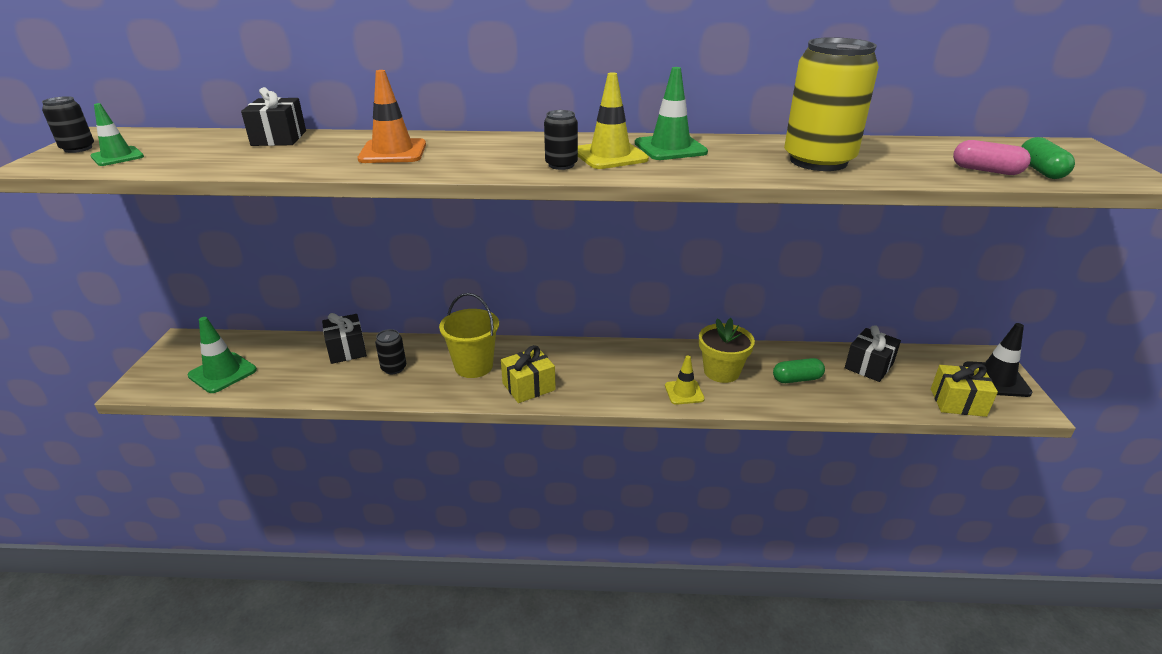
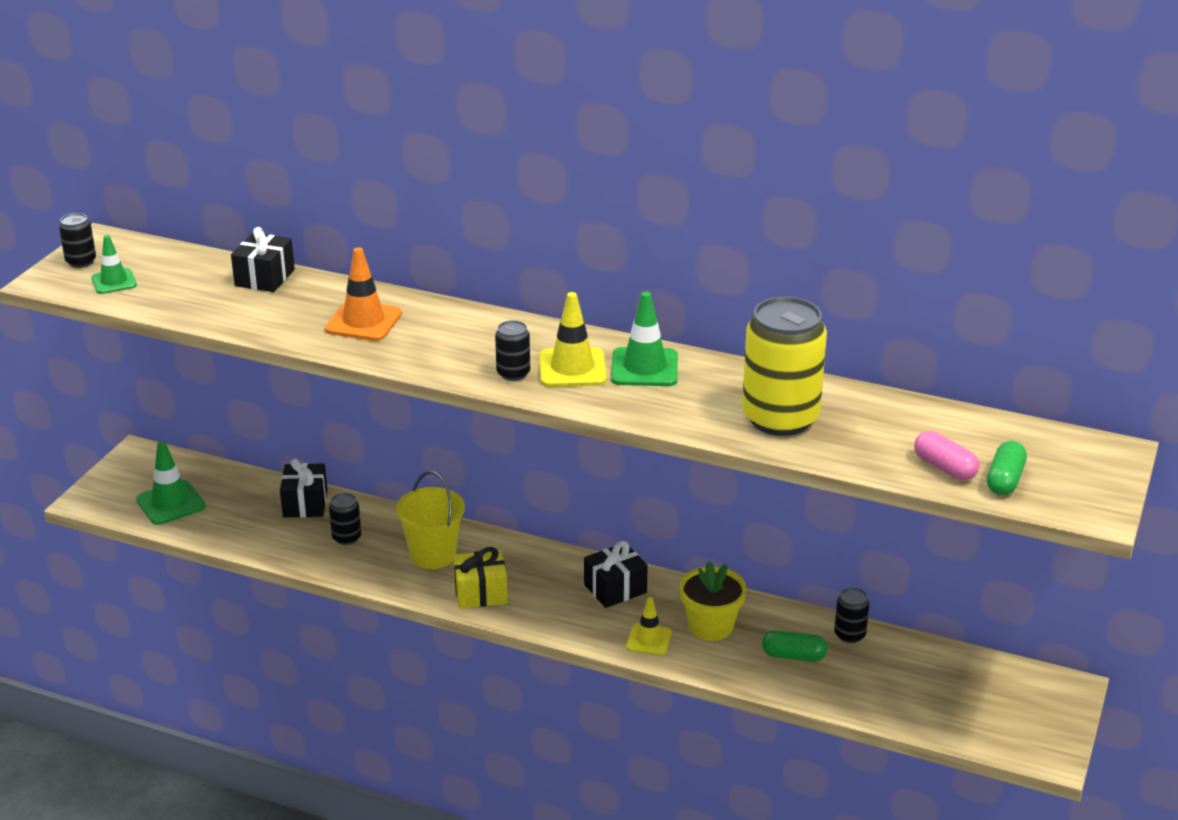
camera: 20 degrees right, 0 degrees up
(820, 355) = (849, 635): none -> black can
(869, 366) = (898, 661): black gift -> black gift (615, 589)
(958, 402) = (965, 728): yellow gift -> none
(996, 379) = (1044, 715): black traffic cone -> none

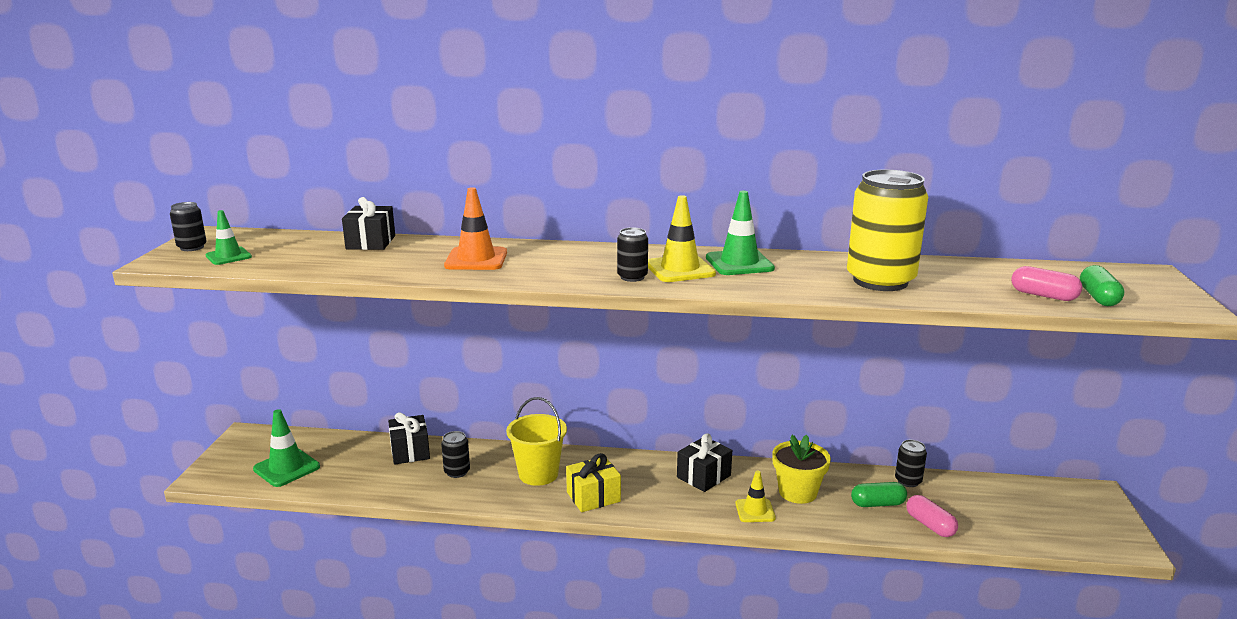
camera: 15 degrees left, 10 degrees down
(835, 691) = (930, 525): none -> pink capsule

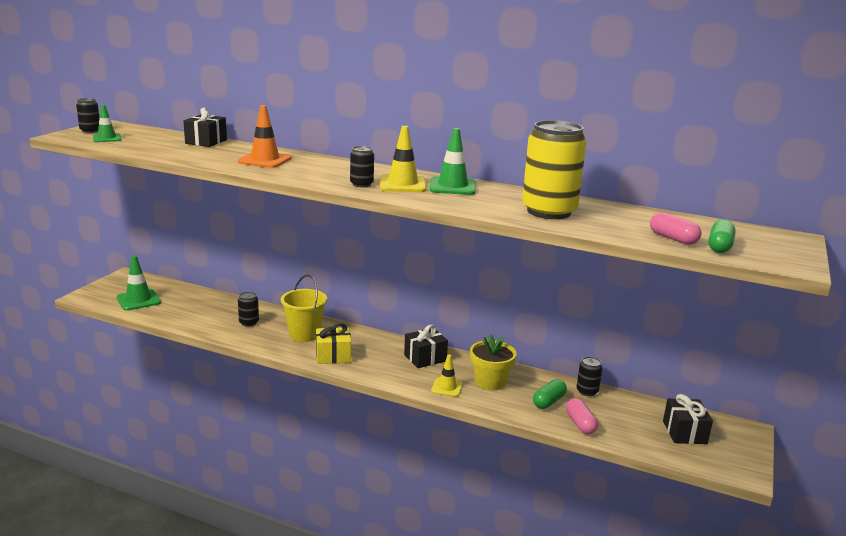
camera: 15 degrees right, 0 degrees up
(410, 451) = (226, 304): black gift -> black gift (684, 432)
(877, 504) = (549, 402): green capsule -> green capsule turned 60 degrees counterclockwise

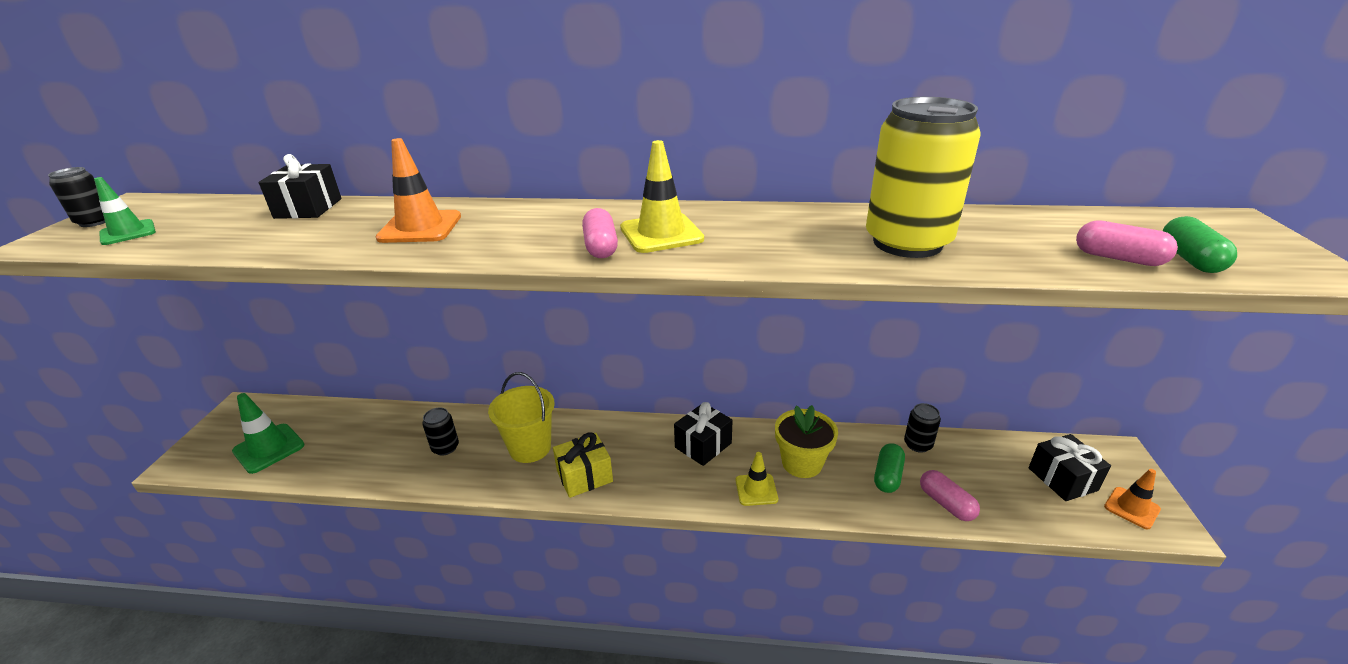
camera: 15 degrees left, 10 degrees up
(361, 184) = (601, 247): black can -> pink capsule
(452, 186) = (734, 223): green traffic cone -> none
(724, 458) = (1131, 508): none -> orange traffic cone

